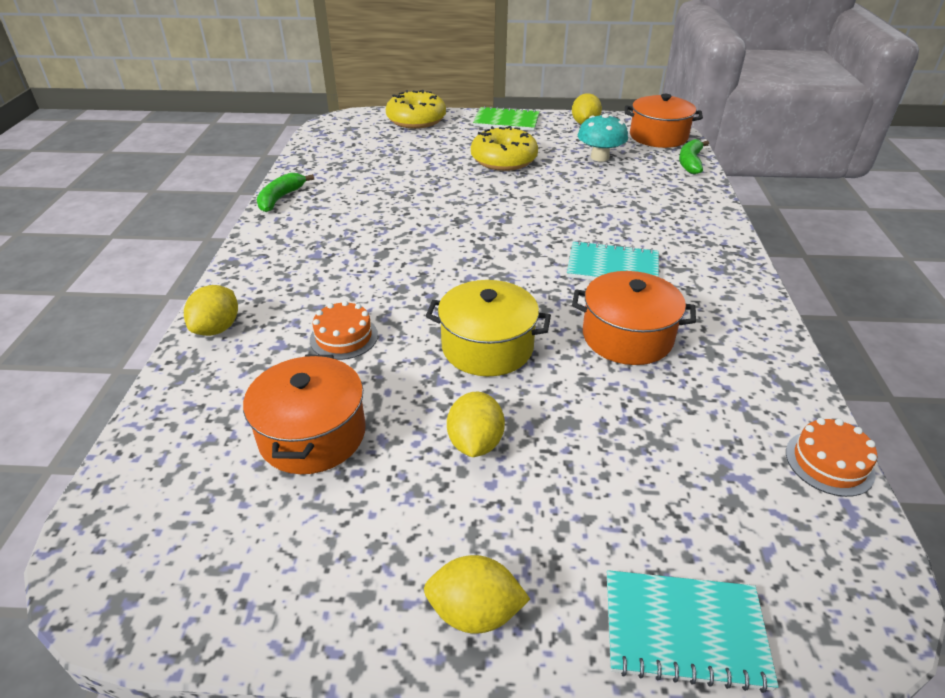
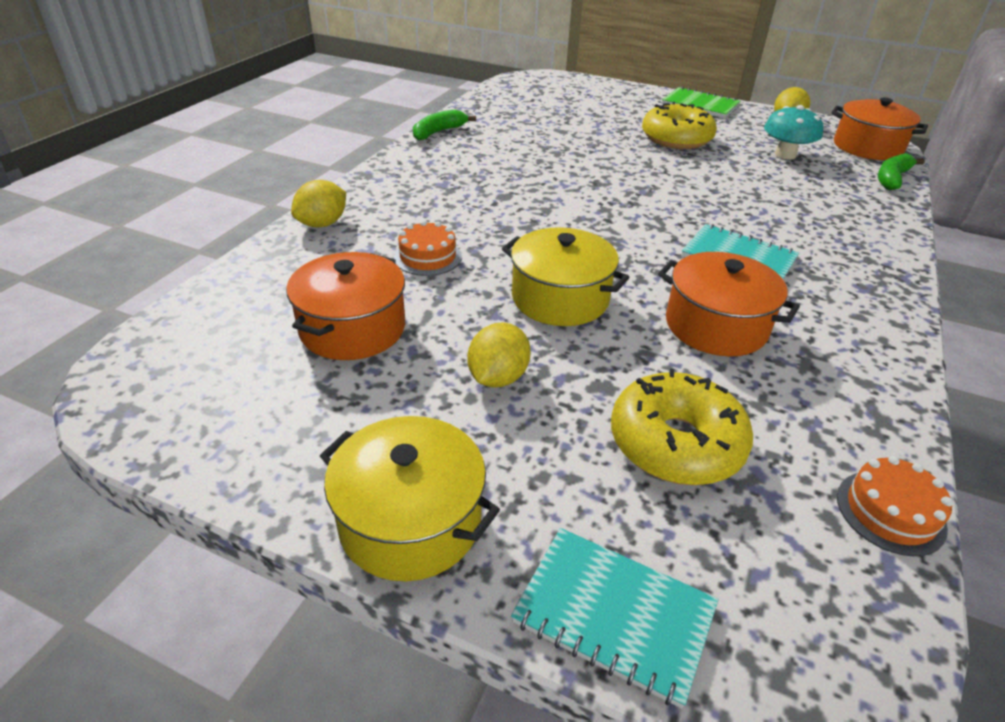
camera: 20 degrees right, 0 degrees up
(416, 120) = (606, 89): yellow donut -> yellow donut (676, 443)
(475, 612) = (410, 521): yellow lemon -> yellow pot

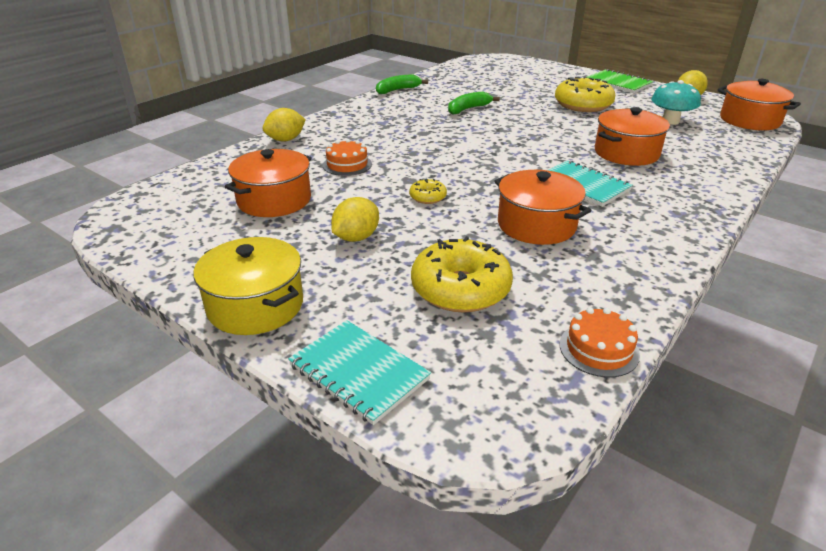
camera: 15 degrees right, 5 degrees down
(560, 298) = (427, 197): yellow pot -> yellow donut
(762, 205) = (626, 153): none -> orange pot
(892, 179) = (756, 143): green banana -> green banana (468, 109)

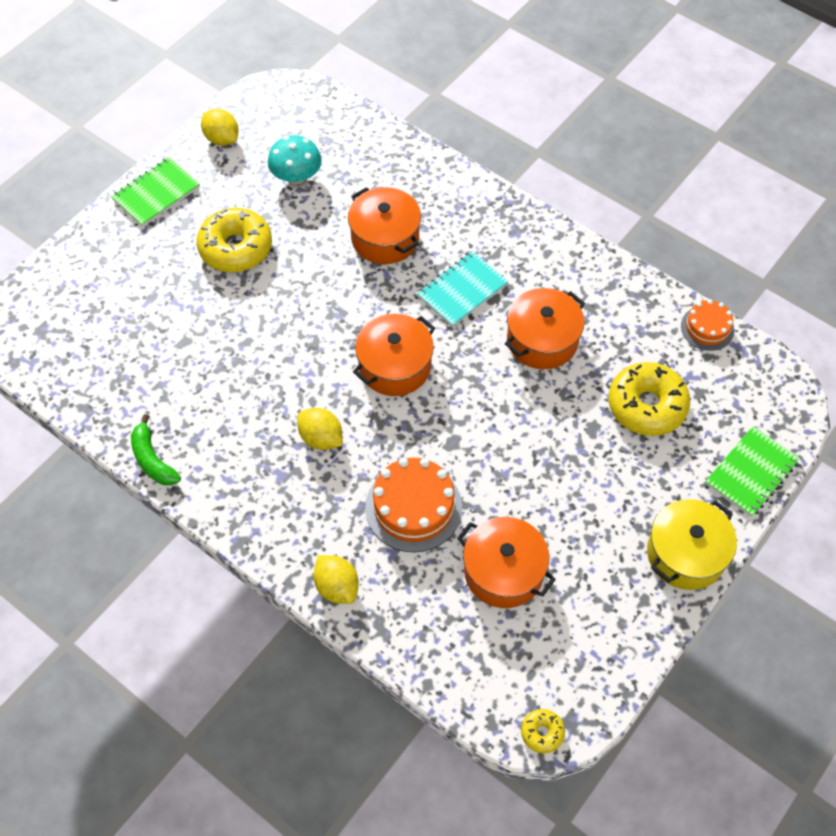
camera: 90 degrees left, 25 degrees up
(347, 164) = (413, 507): orange cake -> orange cake, size x1.68
(356, 237) = (574, 486): yellow lemon -> yellow lemon (321, 438)
(359, 372) = (751, 472): turquoise notebook -> green notebook
(427, 197) = (491, 426): yellow donut -> yellow donut (542, 733)
(468, 109) = (240, 374): green banana -> none
(749, 120) = (298, 107): orange pot -> orange pot (395, 366)

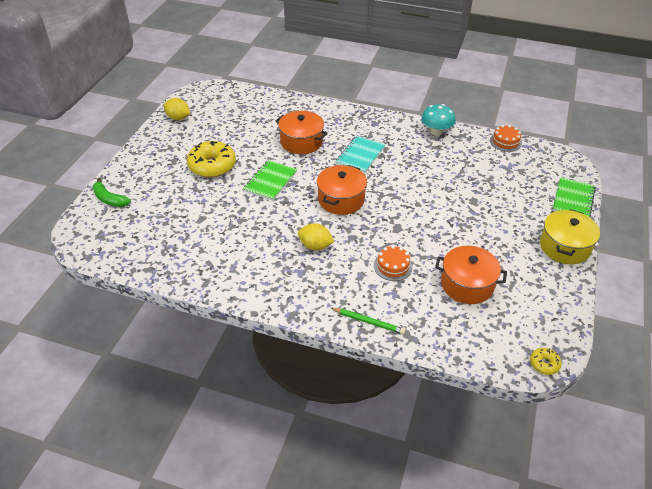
camera: 20 degrees left, 15 degrees down
(153, 460) = (209, 285): green banana -> green banana (109, 199)
(156, 194) = (148, 151): green notebook -> green notebook (270, 181)
(296, 176) = (233, 125): turquoise mushroom -> turquoise mushroom (436, 131)
(337, 587) = (368, 322): yellow lemon -> green pencil
(413, 507) = (393, 266): orange cake -> orange cake, size x0.59
(542, 340) = (419, 167): orange pot -> none
(646, 406) = (496, 183): yellow donut -> none

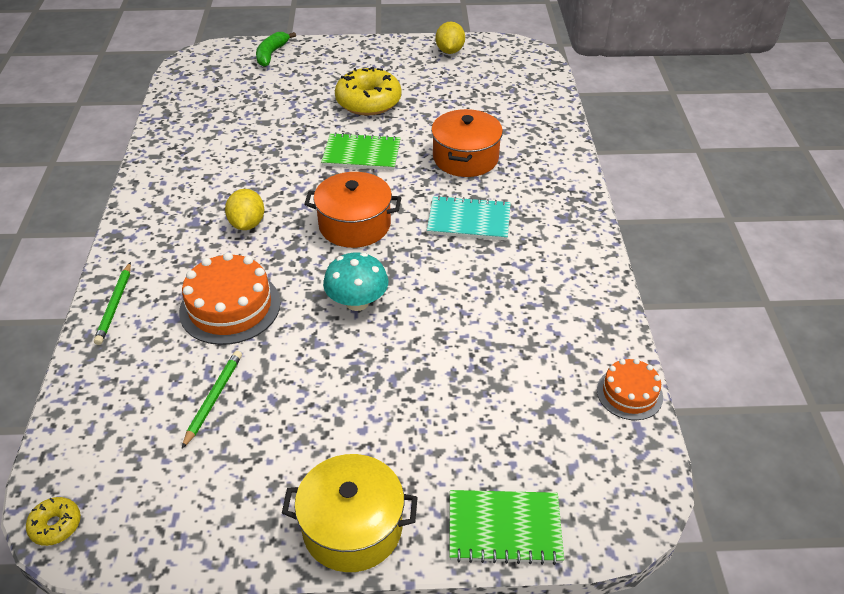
camera: 70 degrees right, 0 degrees up
(393, 266) = (230, 307): orange cake -> orange cake, size x1.68
(436, 131) = (593, 292): turquoise mushroom -> turquoise mushroom (357, 302)
(467, 284) = (213, 398): orange pot -> green pencil

